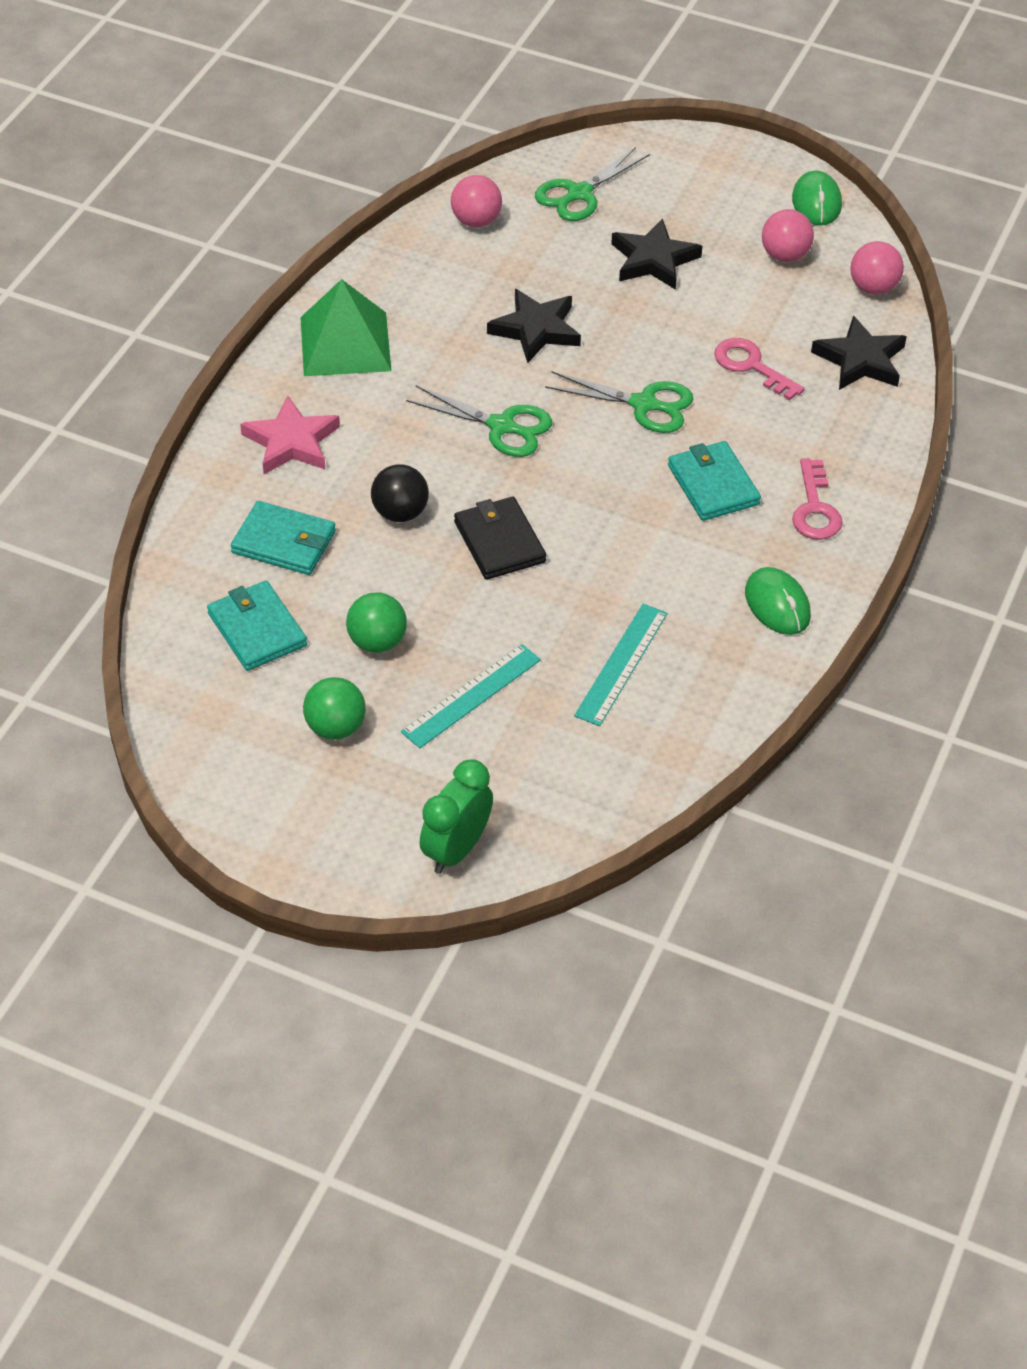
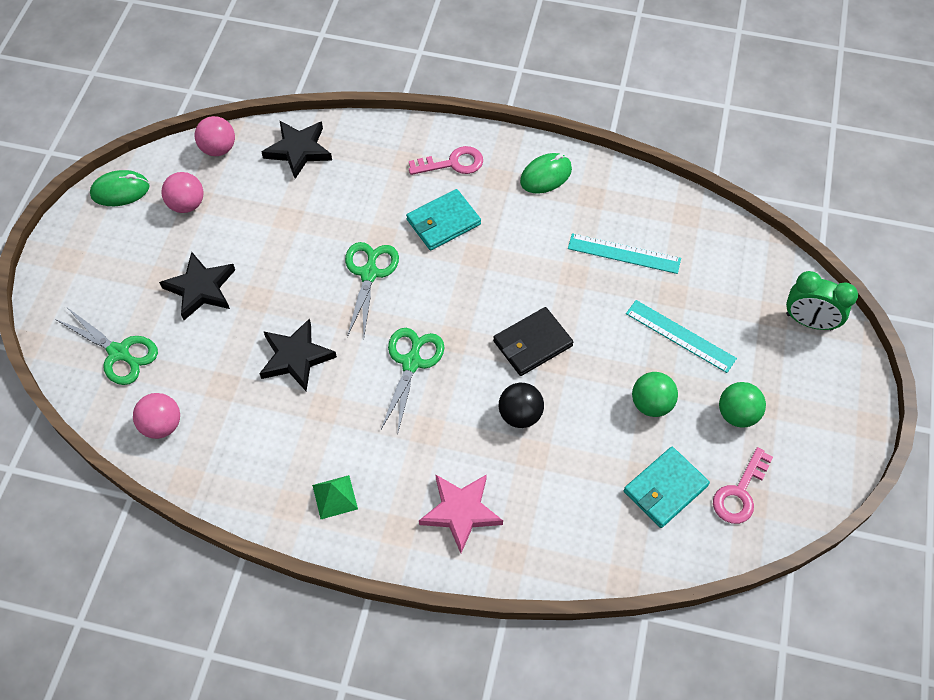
camera: 100 degrees left, 10 degrees up
(284, 542) = (572, 491): turquoise wallet -> none
(345, 343) = (335, 497): green pyramid -> green pyramid, size x0.51
(751, 366) = (316, 213): pink key -> pink key (740, 492)

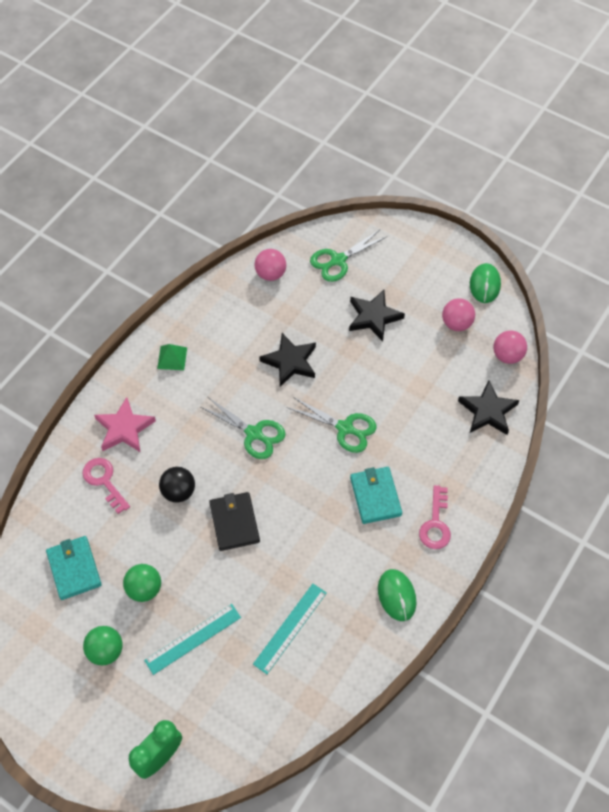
camera: 110 degrees right, 0 degrees up
(740, 492) = (44, 621): pink key -> pink key (104, 481)

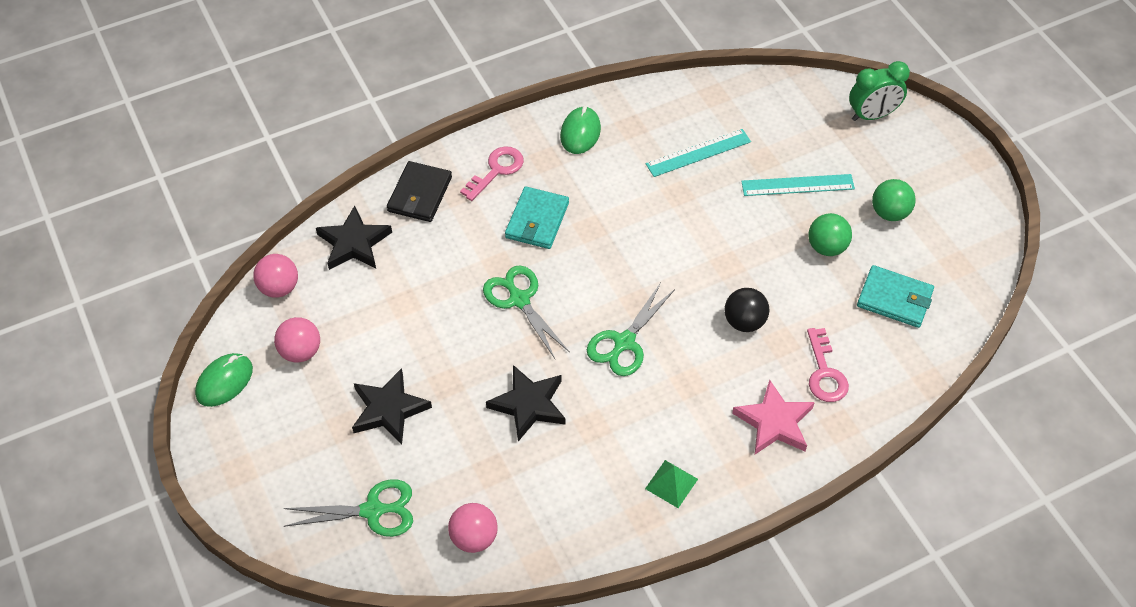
camera: 150 degrees left, 5 degrees down
(74, 569) = (894, 299): turquoise wallet -> turquoise wallet turned 75 degrees counterclockwise
(234, 522) = (700, 264): black wallet -> black wallet (420, 194)
(254, 433) = (624, 343): green scissors -> green scissors turned 120 degrees counterclockwise

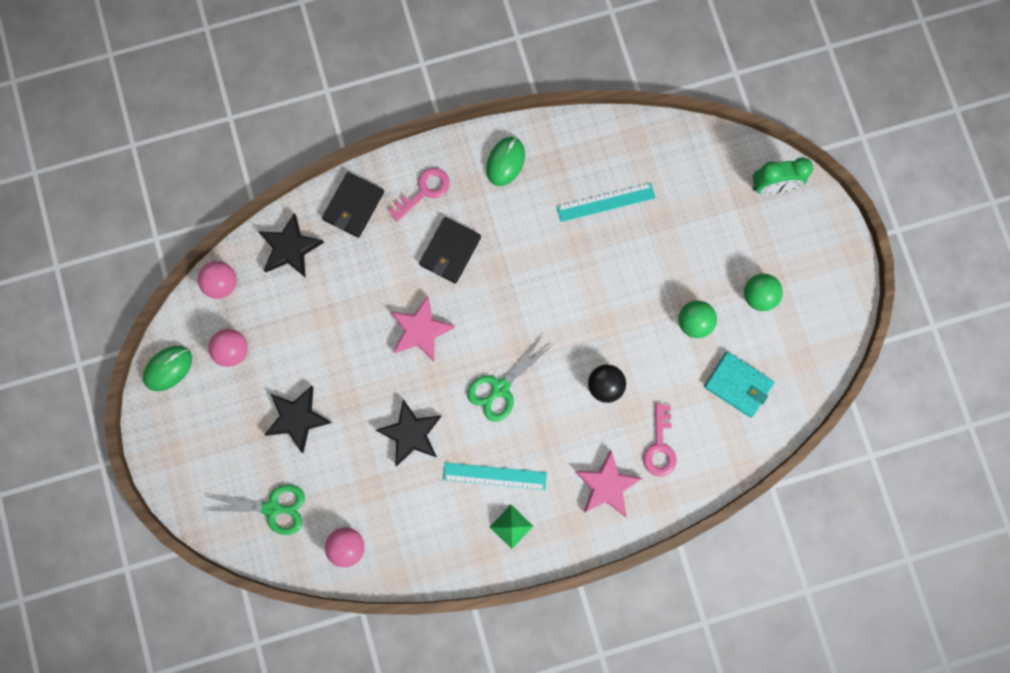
camera: 10 degrees right, 25 degrees up
(519, 299) = (420, 330): green scissors -> pink star
(537, 220) = (450, 251): turquoise wallet -> black wallet
(797, 185) = (685, 252): turquoise ruler -> turquoise ruler (494, 476)

